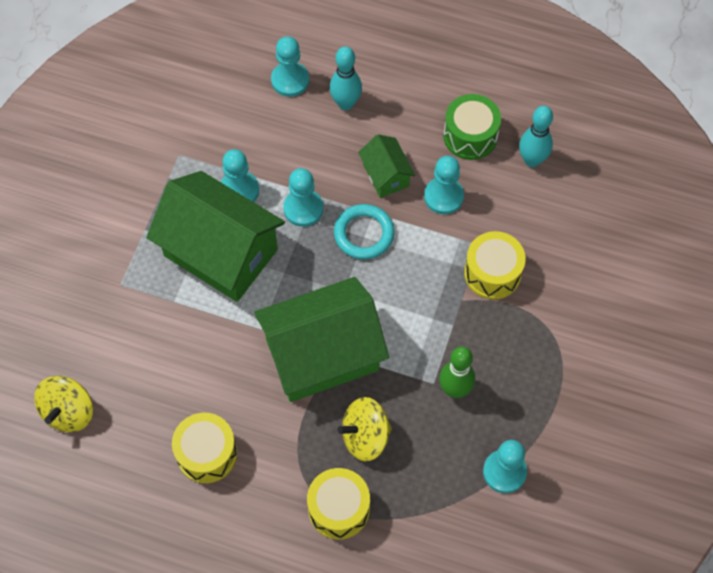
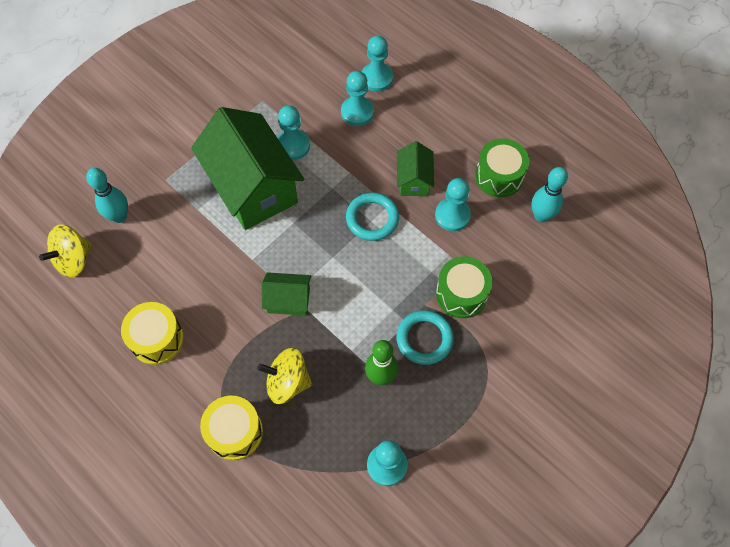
camera: 25 degrees right, 0 degrees up
(303, 208) = (335, 179): turquoise pawn -> turquoise pawn (357, 112)
(322, 354) = (288, 300): green house -> green house, size x0.47
(346, 103) = (411, 112): turquoise bowling pin -> turquoise bowling pin (119, 216)
(478, 334) = (424, 339): none -> turquoise ring
(492, 273) = (461, 294): yellow drum -> green drum

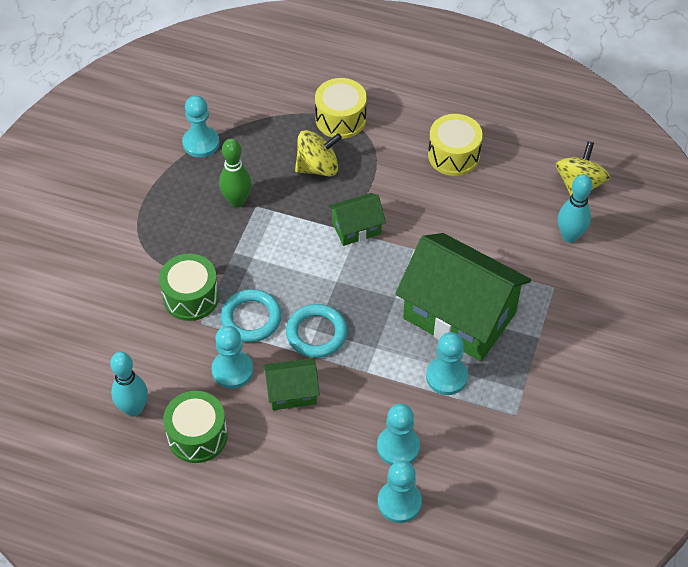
camera: 155 degrees right, 10 degrees down
(414, 180) = (292, 392): green house -> green house turned 75 degrees counterclockwise
(424, 339) = (210, 245): turquoise ring -> turquoise ring (251, 318)

